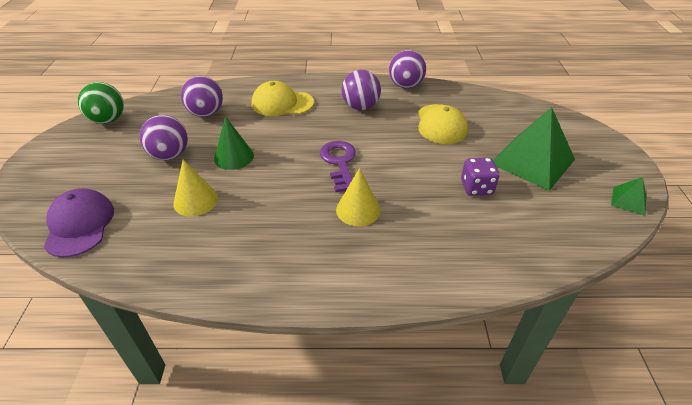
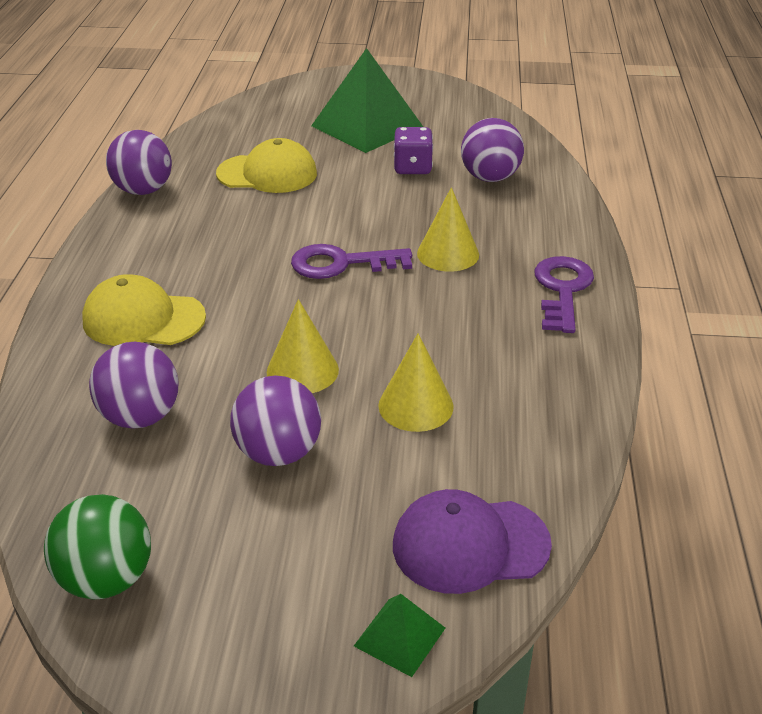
camera: 85 degrees left, 5 degrees down
(234, 157) = (302, 370): green cone -> yellow cone
(282, 103) = (143, 319): yellow cap -> yellow cap turned 90 degrees clockwise
(316, 273) = (562, 290): none -> purple key
(360, 107) = (192, 236): purple ball -> purple ball (490, 178)
(628, 200) = (444, 90): green pyramid -> green pyramid (399, 636)

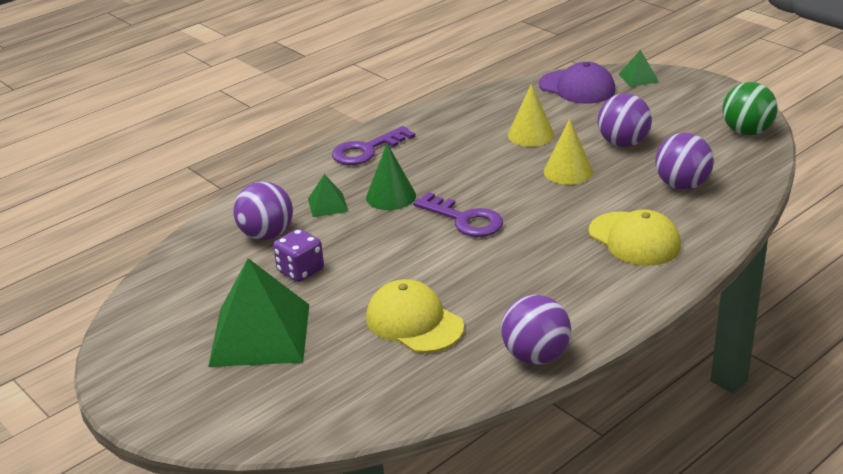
camera: 135 degrees left, 5 degrees down
(448, 254) = (391, 196): yellow cone -> green cone
(490, 221) = (327, 205): none -> green pyramid

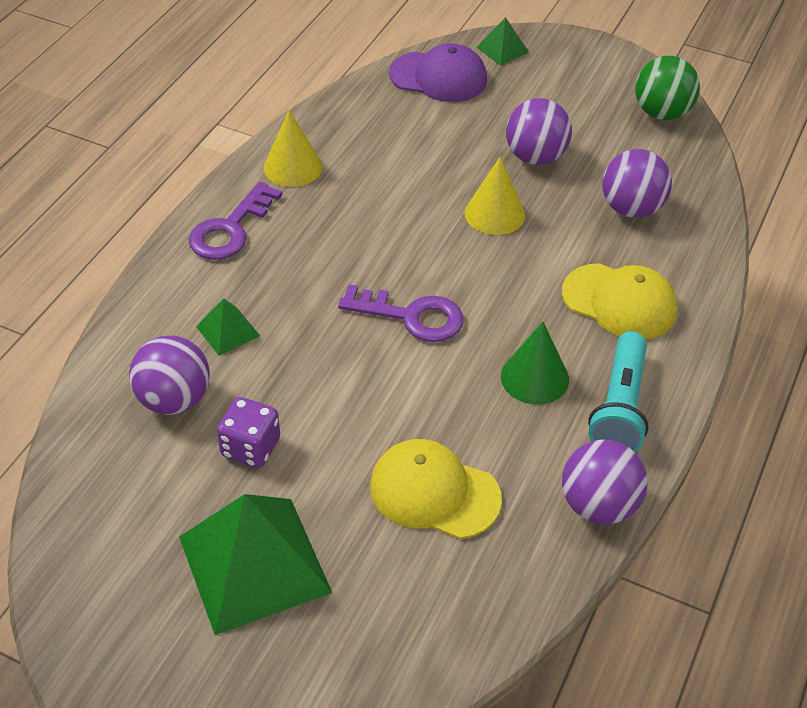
camera: 25 degrees left, 15 degrees up
(391, 196) = (301, 299): green cone -> green cone (534, 377)
(531, 135) = (422, 164): yellow cone -> yellow cone (293, 167)
(592, 301) = (620, 407): none -> turquoise flashlight

